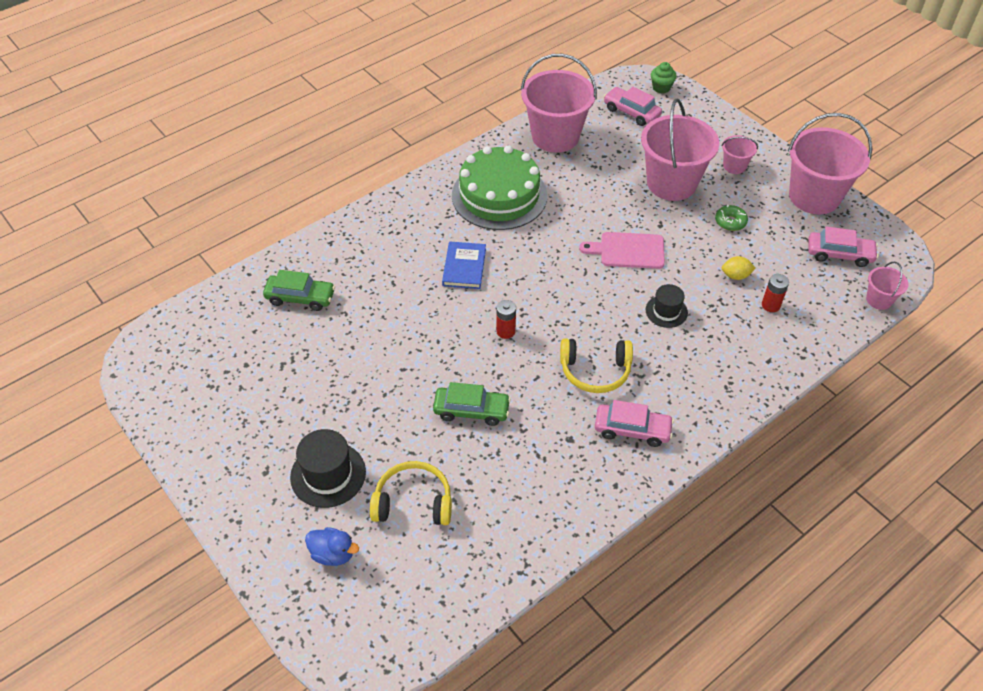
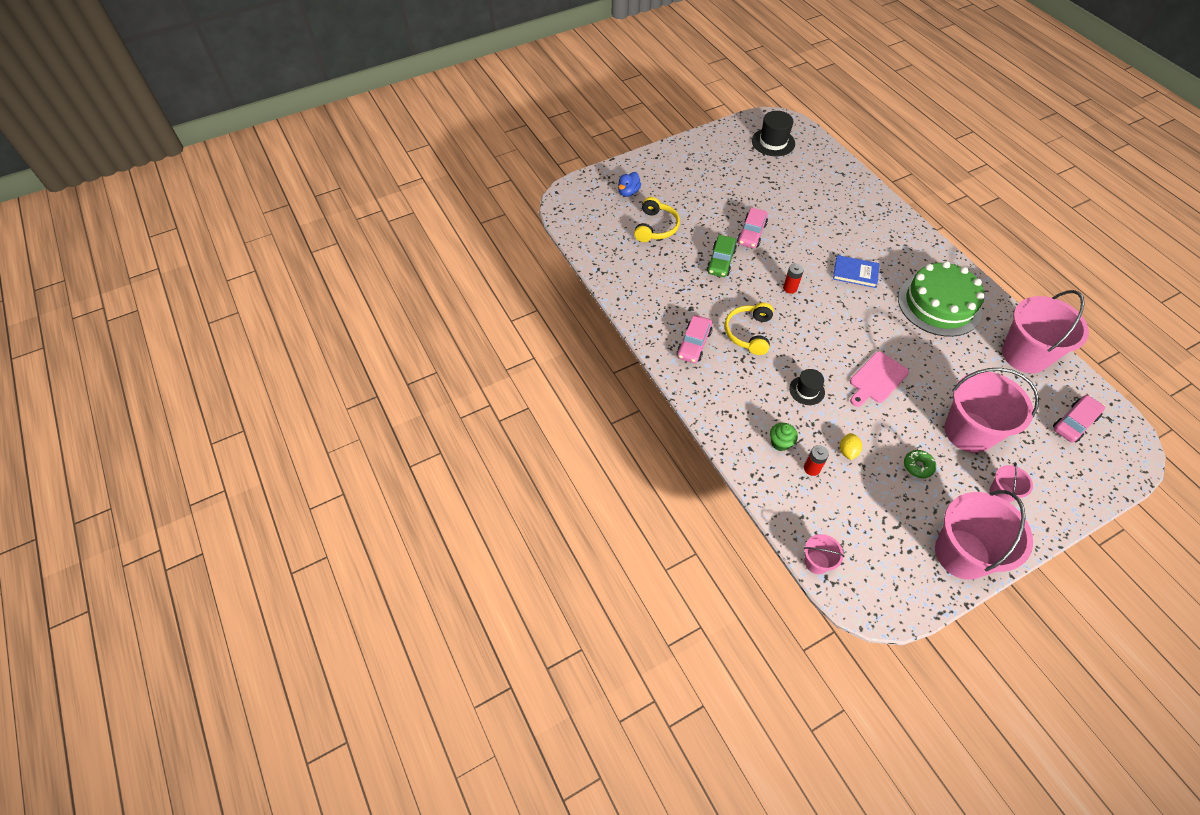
camera: 100 degrees right, 5 degrees up
(300, 298) = (825, 187): green car -> none
(328, 474) = (681, 193): black hat -> black hat (773, 142)
(628, 250) = (876, 379): pink cutting board -> pink cutting board turned 150 degrees counterclockwise
(661, 88) = (1123, 459): green cupcake -> green cupcake (780, 443)
(839, 254) = (877, 548): pink car -> pink car (751, 233)

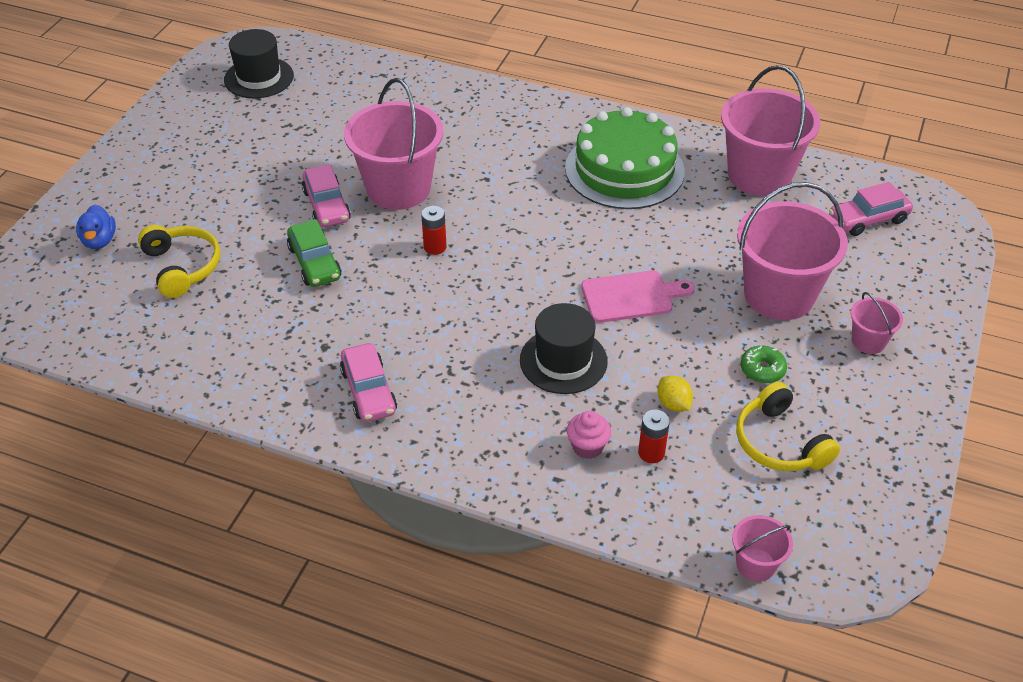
camera: 40 degrees left, 10 degrees down
(748, 333) = (430, 333): yellow headphones -> yellow headphones (779, 442)
(780, 443) = (587, 447): green cupcake -> pink cupcake
(807, 390) = (563, 361): black hat -> black hat, size x1.58
(855, 273) = (499, 185): blue book -> none
(876, 379) = (631, 296): pink cutting board -> pink cutting board turned 105 degrees counterclockwise
(962, 554) = (891, 438): pink bucket -> pink bucket (398, 188)
(1074, 423) = (868, 219): pink car -> pink car turned 120 degrees counterclockwise

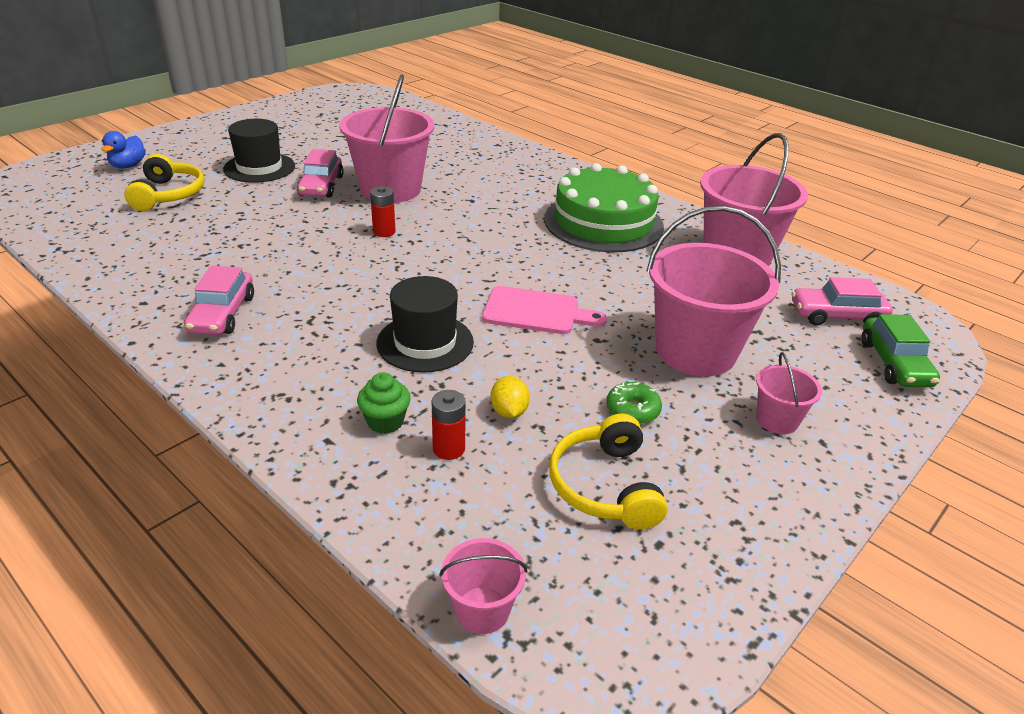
camera: 20 degrees right, 10 degrees down
(259, 78) = (348, 108): black hat -> black hat (259, 168)
(314, 263) = (273, 217): green car -> green car (894, 363)
(587, 447) = (385, 422): pink cupcake -> green cupcake

